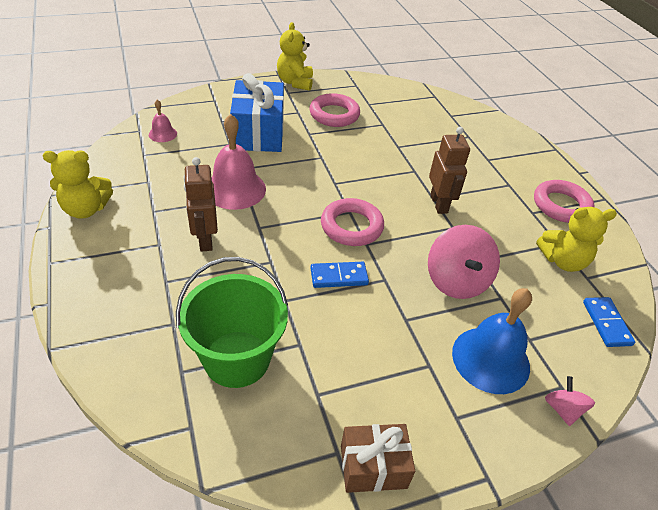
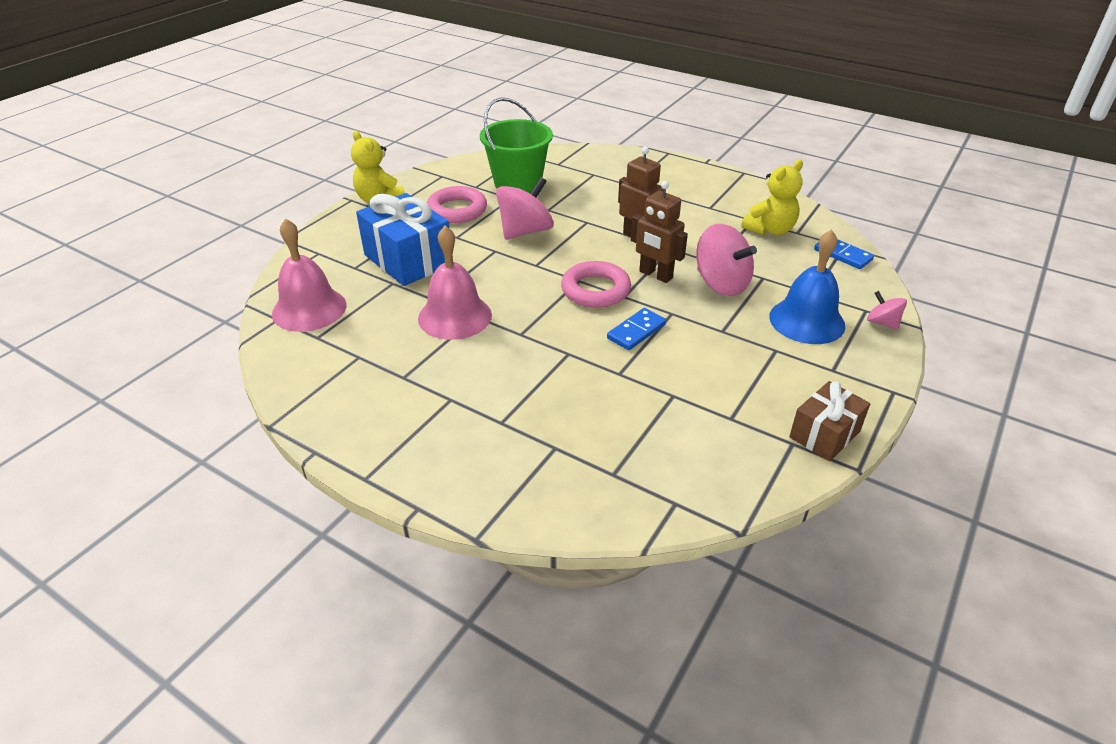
camera: 35 degrees left, 5 degrees down
(86, 209) = (330, 415): yellow teddy bear -> none
(162, 134) = (309, 309): pink bell -> pink bell, size x2.01
(205, 240) = (488, 370): brown robot -> brown robot (655, 275)
(237, 358) = (642, 436): green bucket -> green bucket (518, 183)
(360, 154) = (525, 231): none -> pink spinning top
(561, 205) = (722, 192): pink ring -> none

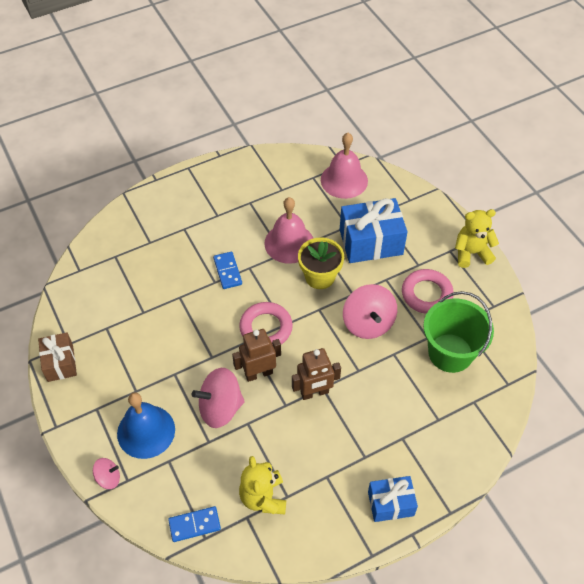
camera: 120 degrees right, 15 degrees up
(490, 278) = (320, 277): none -> yellow flower pot
(636, 331) = (208, 326): blue domino -> blue domino (227, 271)
(694, 175) = (390, 503): none -> blue gift

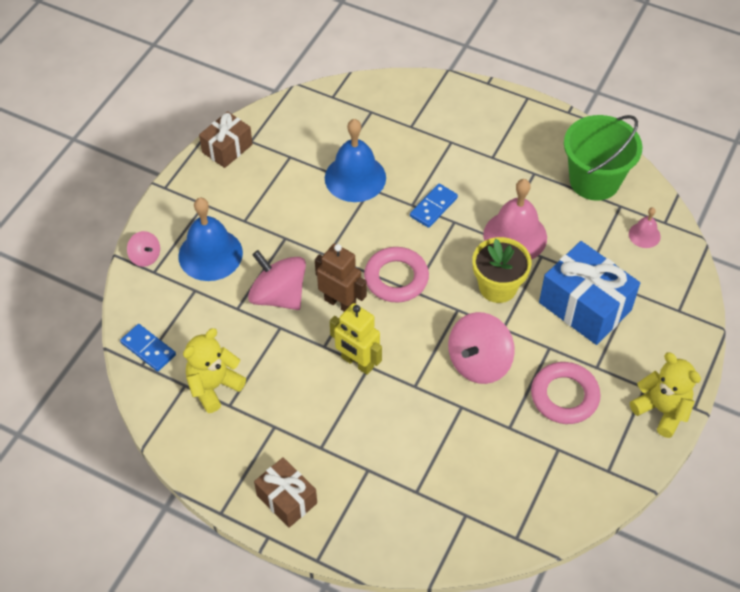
camera: 55 degrees right, 0 degrees up
(162, 300) = (355, 177): none -> blue bell
(314, 393) = (357, 363): brown robot -> yellow robot
(344, 180) = (644, 235): pink bell -> pink bell, size x0.50
(390, 503) = (286, 499): blue gift -> brown gift
(450, 353) = (508, 459): green bucket -> green bucket (594, 180)

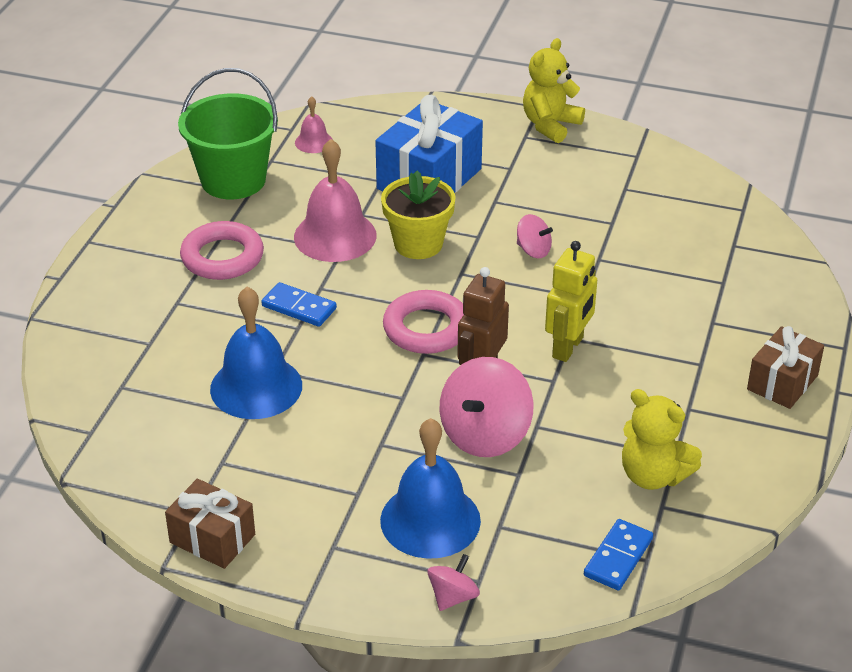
camera: 100 degrees left, 15 degrees down
(479, 362) = (533, 250): pink spinning top -> pink spinning top, size x0.52
(564, 396) = (556, 187): pink ring -> pink ring (222, 257)

